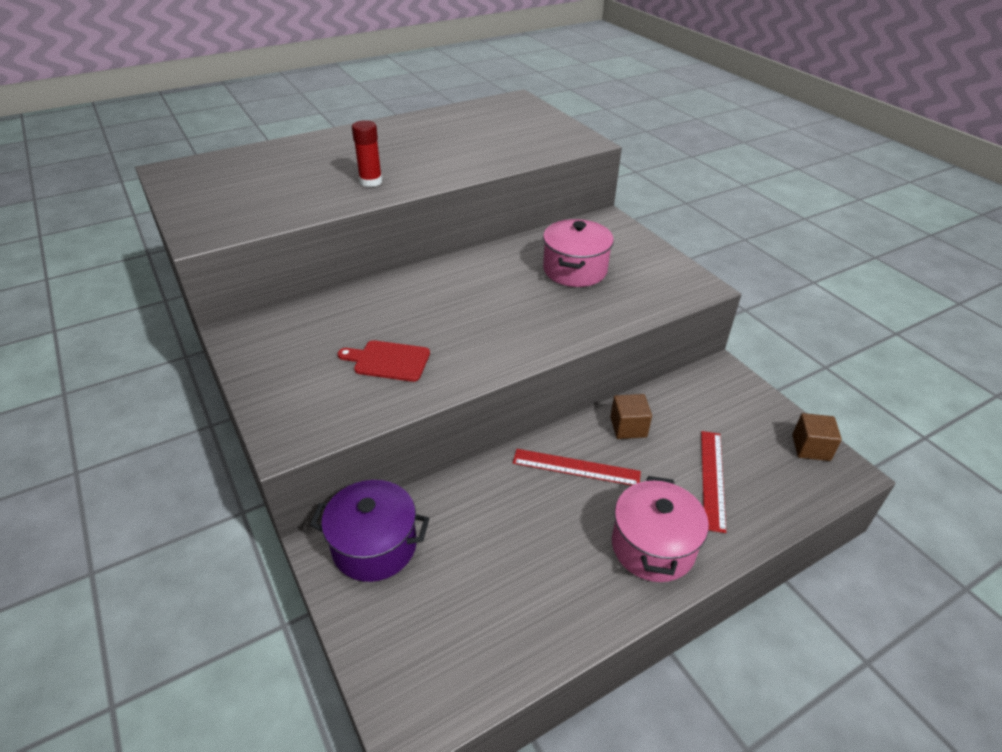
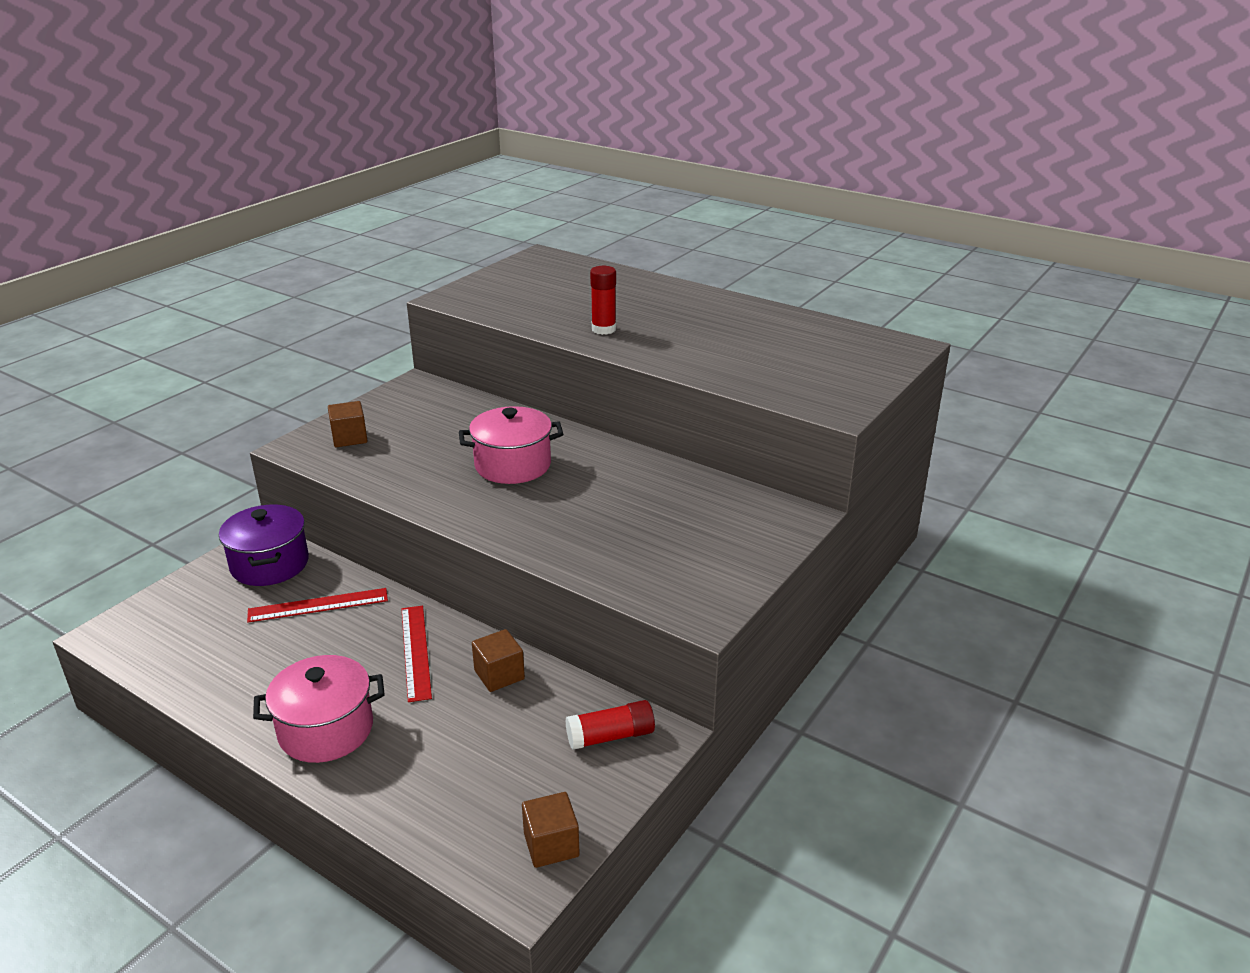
camera: 65 degrees right, 10 degrees down
(305, 397) = (349, 438): none -> brown cube
(388, 361) = (419, 458): red cutting board -> none
(575, 270) = (657, 518): pink pot -> pink pot (513, 465)
(712, 479) = (447, 758): red ruler -> red ruler (318, 605)
(716, 392) = (610, 736): none -> red glue stick

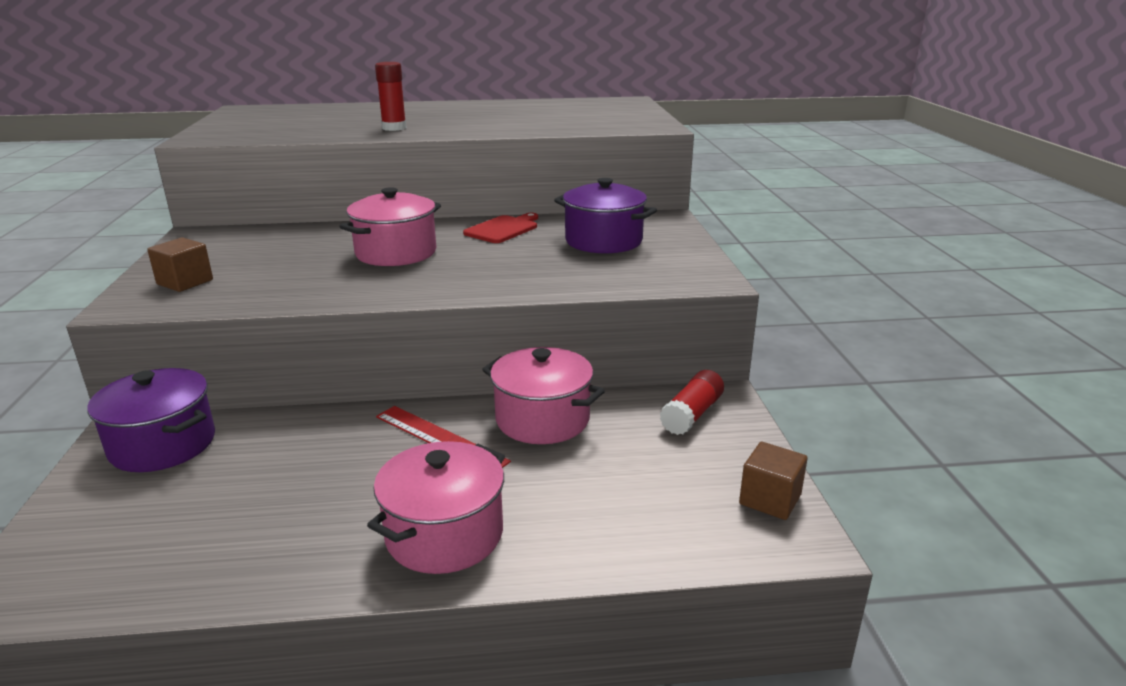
camera: 40 degrees left, 5 degrees down
(318, 605) = (277, 451): red ruler -> none
(499, 675) = (542, 419): brown cube -> pink pot
(632, 470) = (503, 229): none -> red cutting board
(690, 524) = (603, 241): none -> purple pot

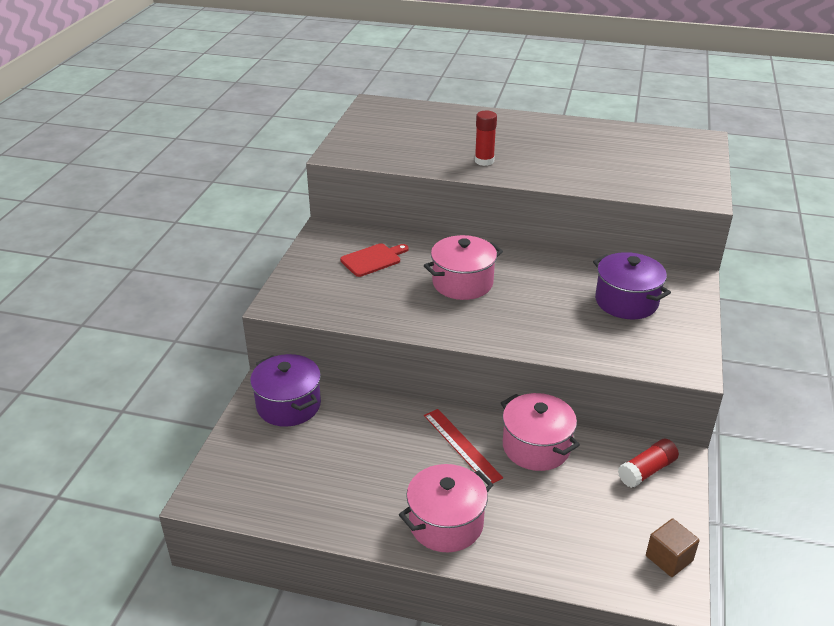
camera: 20 degrees right, 10 degrees up
(185, 282) = (315, 287): brown cube -> none
(503, 229) = (551, 269): red cutting board -> red cutting board (373, 259)

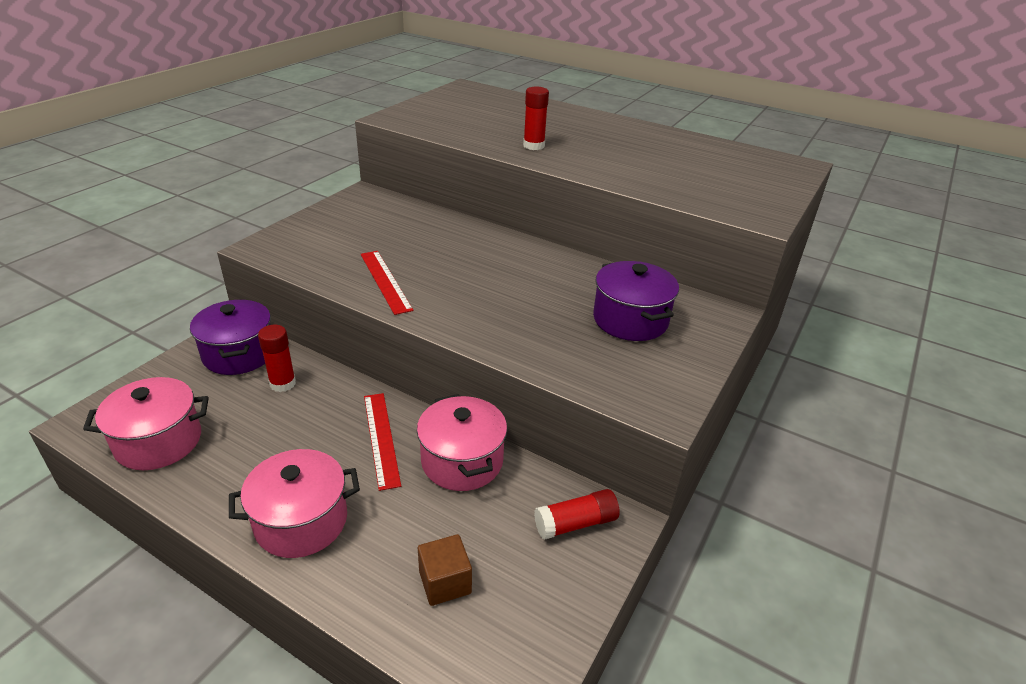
camera: 15 degrees right, 0 degrees up
(347, 421) = (283, 383): none -> red glue stick
(373, 259) = (387, 227): red cutting board -> none
(412, 311) = (385, 281): none -> red ruler
(462, 283) = (460, 265): pink pot -> pink pot (158, 441)
(669, 558) = (538, 645): brown cube -> brown cube (445, 582)

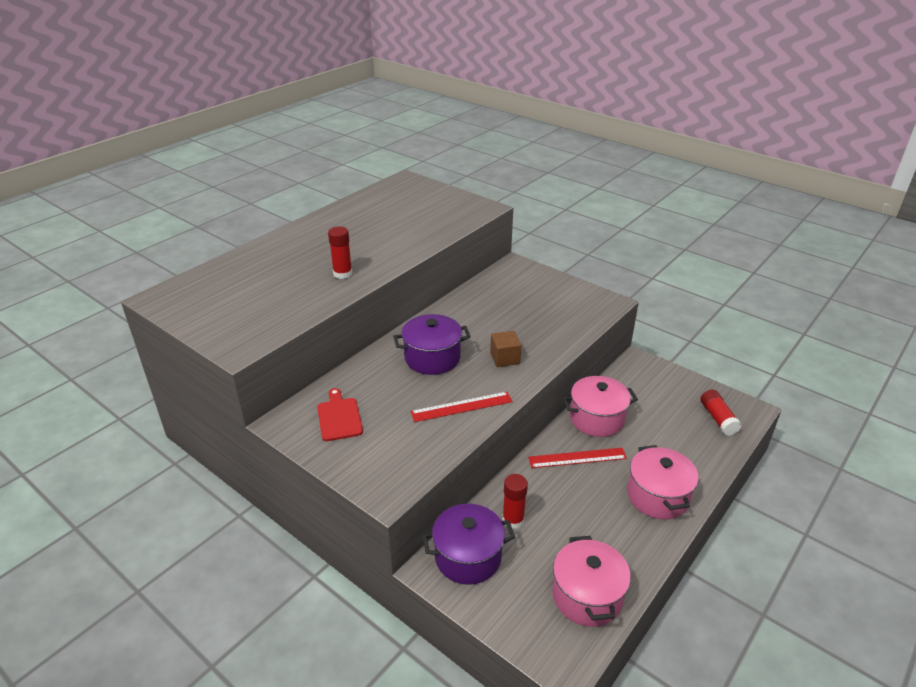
camera: 80 degrees left, 0 degrees up
(370, 217) = (339, 417): none -> red cutting board
(445, 582) = (691, 431): brown cube -> brown cube (505, 358)
(576, 523) = (642, 377): red glue stick -> red glue stick (718, 418)
(630, 320) = (521, 299): purple pot -> purple pot (432, 358)

